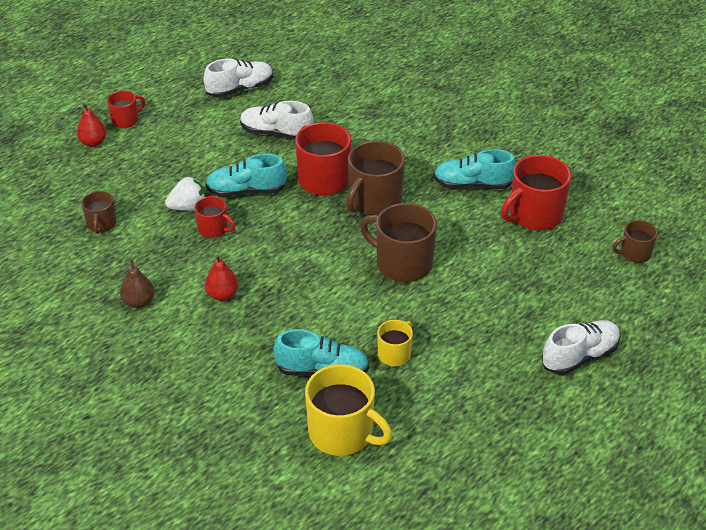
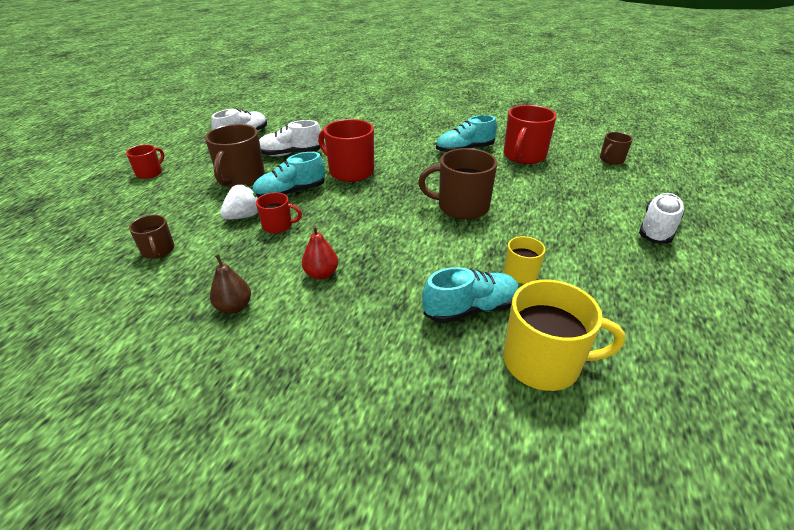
camera: 25 degrees left, 5 degrees down
(93, 142) = (123, 193): red pear -> none
(374, 201) = (402, 174): brown mug -> brown mug (241, 179)

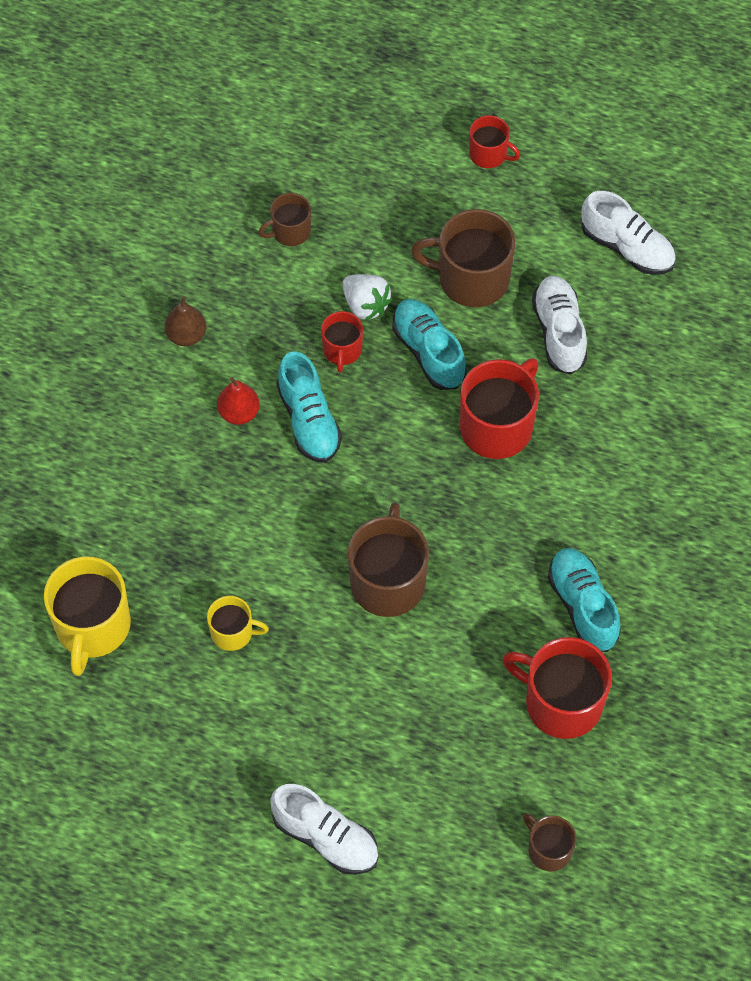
camera: 90 degrees right, 25 degrees up
(470, 309) = (172, 568): turquoise shoe -> turquoise shoe (309, 420)

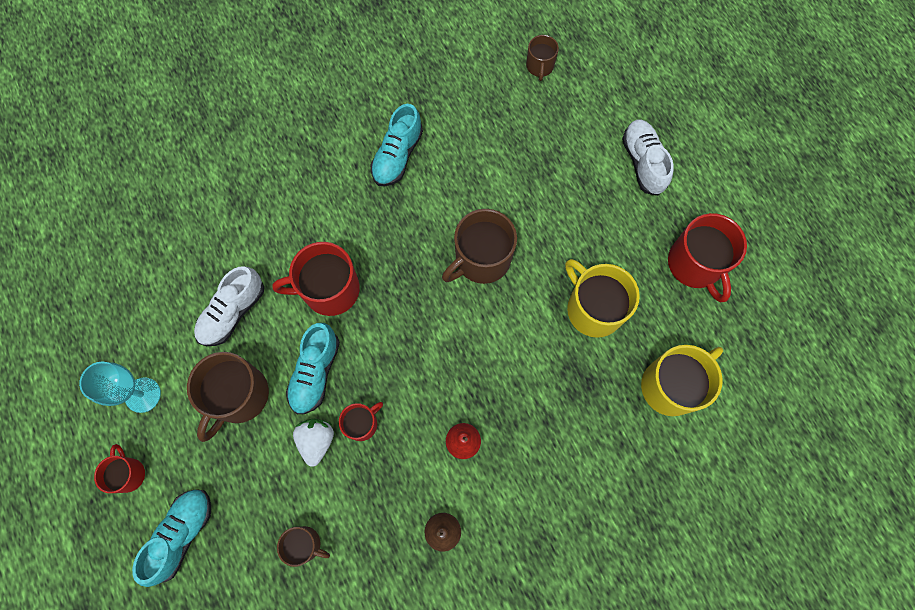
camera: 135 degrees left, 10 degrees up
(233, 632) = (593, 308): yellow mug -> yellow mug, size x1.82
(309, 420) = (427, 396): turquoise shoe -> turquoise shoe (182, 534)
(471, 278) = (239, 396): brown mug -> brown mug turned 60 degrees clockwise
(551, 210) = (143, 395): none -> turquoise goblet
(561, 702) = (461, 122): red mug -> red mug (695, 265)
(627, 247) = (134, 327): white shoe -> none

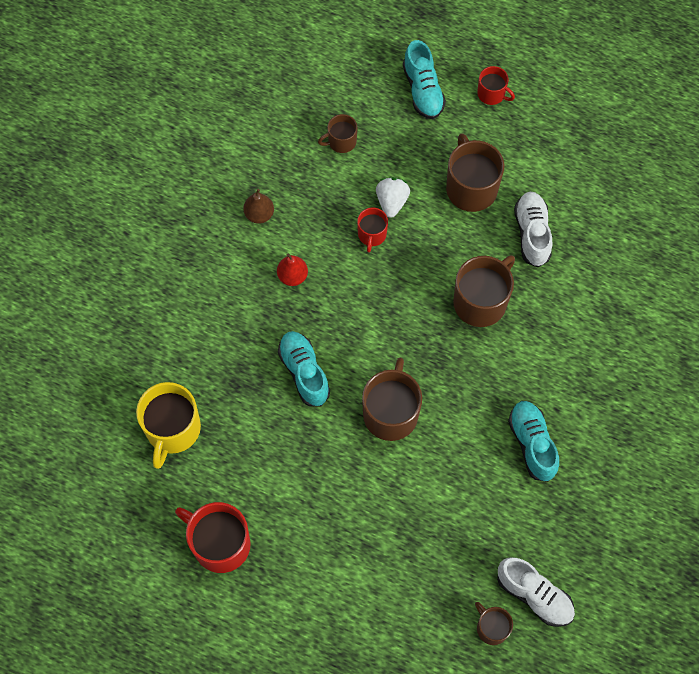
camera: 140 degrees right, 5 degrees down
(143, 395) = (534, 140): turquoise goblet -> none
(315, 372) = (435, 241): turquoise shoe -> turquoise shoe (304, 372)
(317, 441) = (392, 202): white strawberry -> white strawberry turned 135 degrees counterclockwise
(329, 290) = (481, 301): red mug -> brown mug
(593, 308) = (274, 442): yellow mug -> none
(643, 162) = (329, 604): white shoe -> white shoe (534, 595)

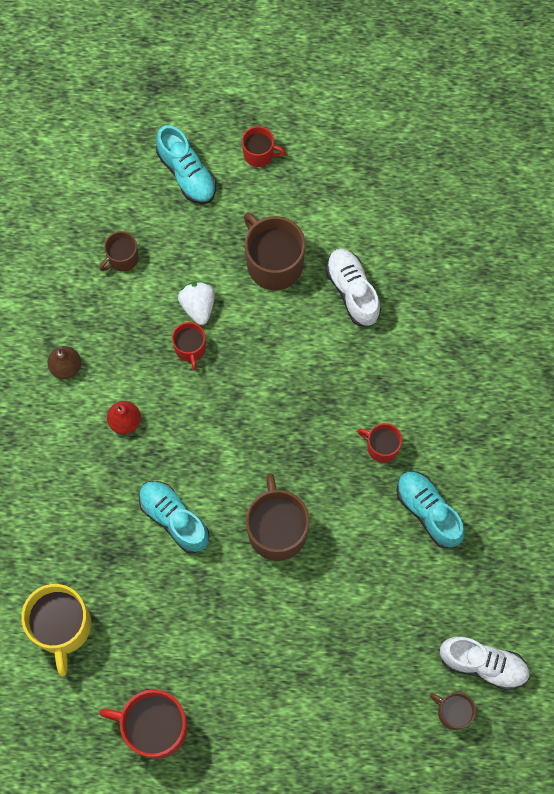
camera: 20 degrees left, 5 degrees up
(481, 301) = (326, 381): brown mug -> none
(510, 374) = (381, 447): none -> red mug

